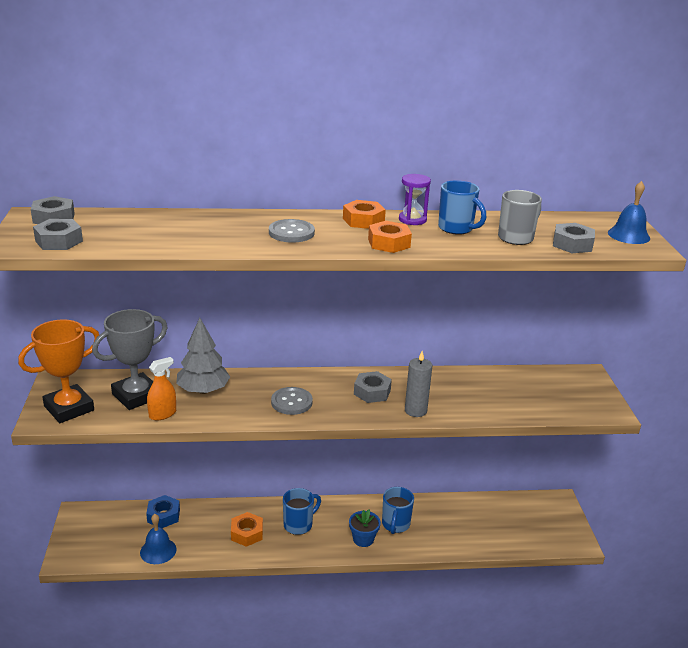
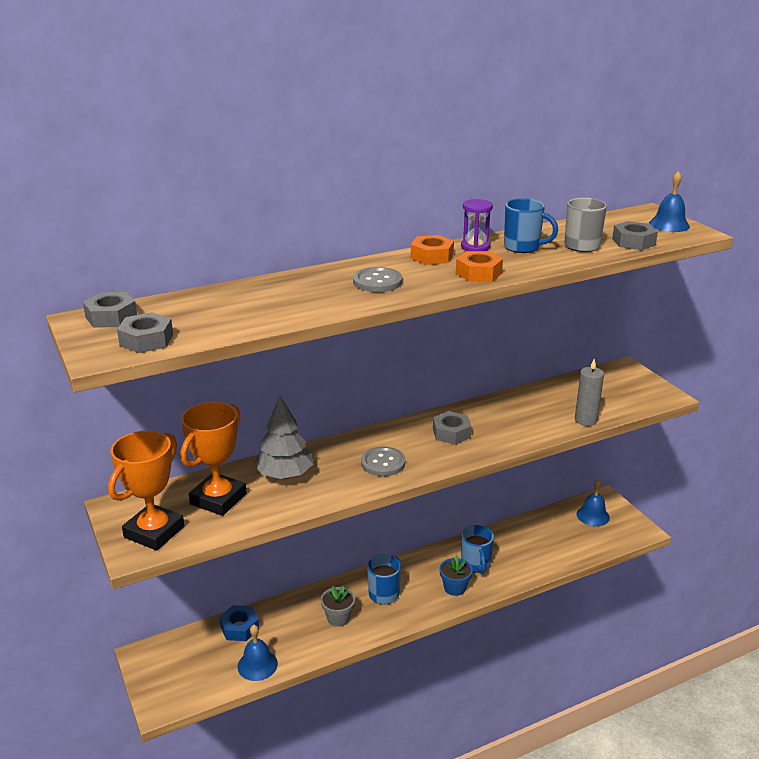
camera: 20 degrees left, 0 degrees up
(136, 396) = (218, 499): grey trophy -> orange trophy
(162, 414) = (261, 510): orange spray bottle -> none
(247, 533) = (338, 618): orange nut -> grey flower pot
(415, 410) = (504, 440): grey candle -> grey candle (585, 420)
(536, 513) = (593, 515): none -> blue bell

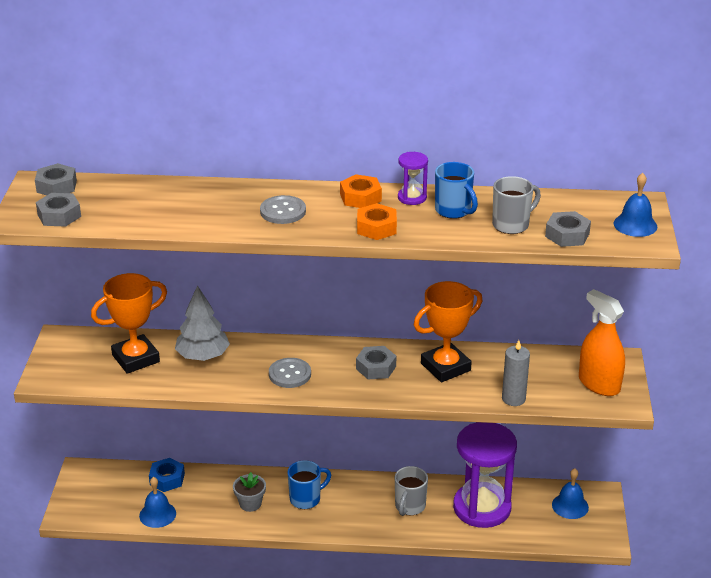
camera: 30 degrees right, 5 degrees up
(154, 532) = (69, 368): orange trophy -> orange trophy (445, 367)
(454, 588) = (371, 519): blue flower pot -> none
(476, 565) = (409, 506): blue mug -> grey mug
(531, 543) = (482, 507): none -> purple hourglass
(632, 389) = (599, 384): none -> orange spray bottle

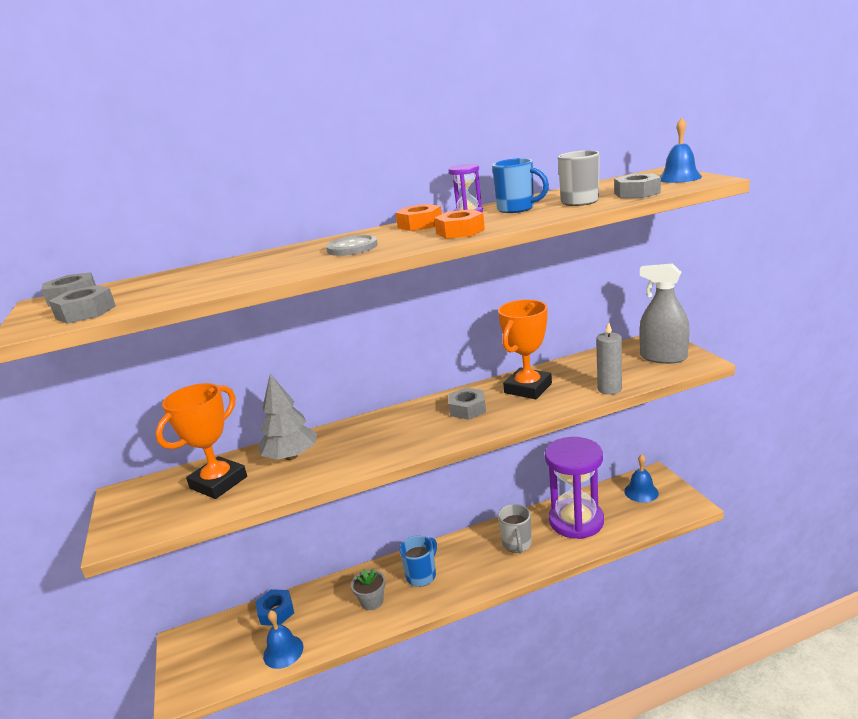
camera: 20 degrees left, 10 degrees down
(290, 374) = (391, 441): grey button -> none
(599, 384) = (663, 357): orange spray bottle -> grey spray bottle

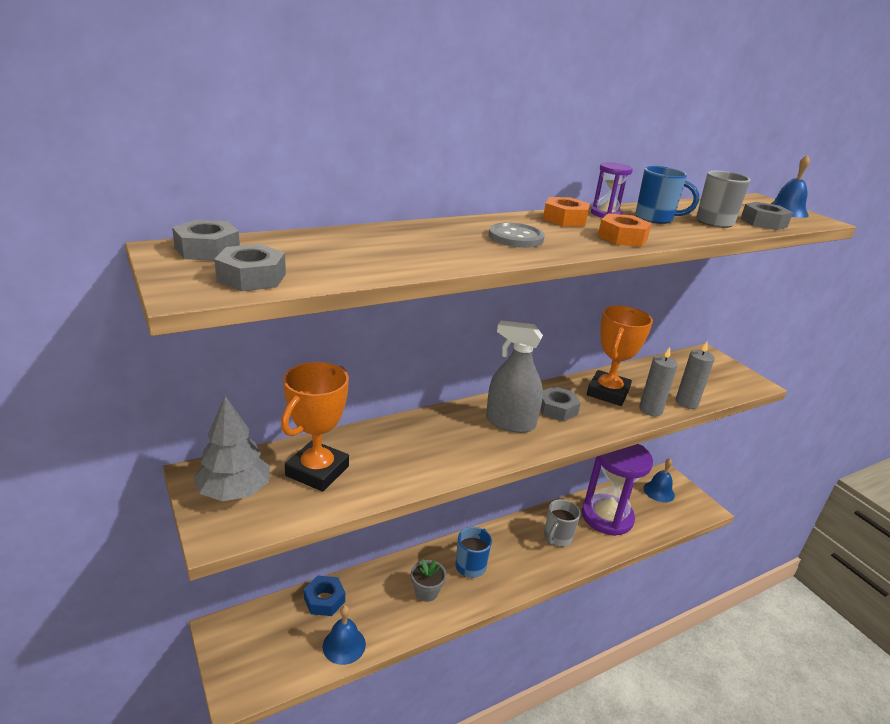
camera: 15 degrees left, 5 degrees up
(291, 456) = (389, 446): grey tree -> grey tree (234, 491)
(517, 544) = (557, 537): grey mug -> grey mug turned 45 degrees clockwise
(566, 400) = (650, 410): none -> grey candle
(663, 357) = (721, 374): grey spray bottle -> grey spray bottle (510, 423)

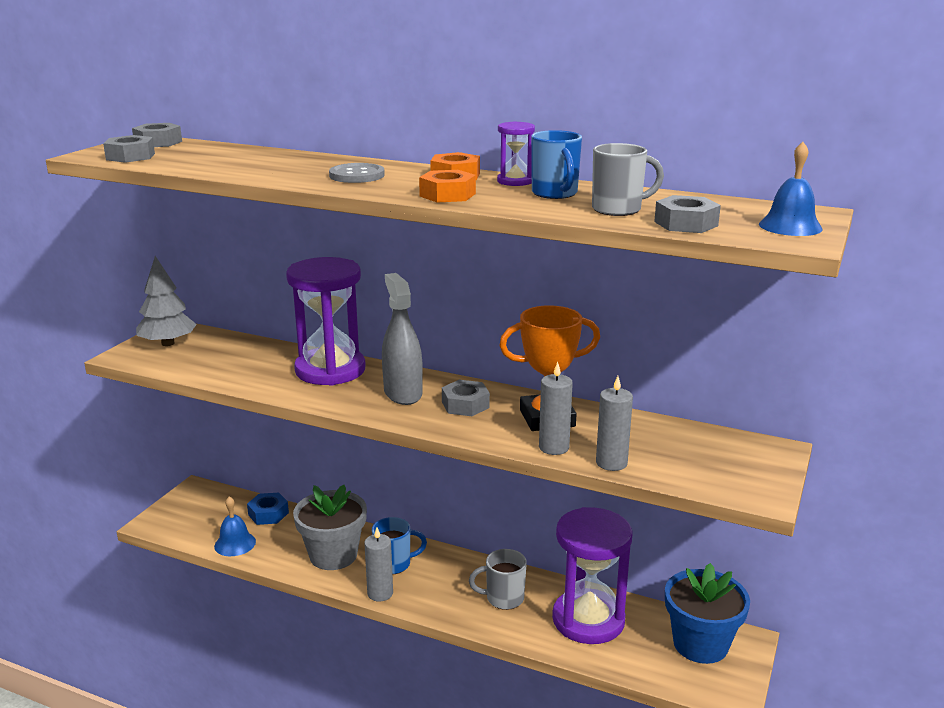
camera: 55 degrees right, 5 degrees down
(317, 471) = (223, 355): orange trophy -> none
(426, 592) = (333, 555): grey flower pot -> grey flower pot, size x1.90
(427, 433) = (330, 370): none -> purple hourglass
(498, 592) = (380, 593): none -> grey candle
(659, 491) = (700, 644): blue bell -> blue flower pot

